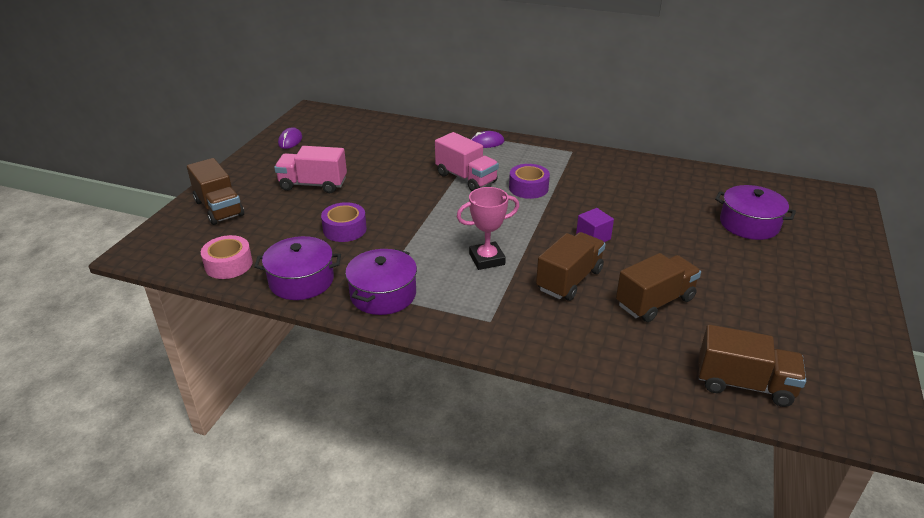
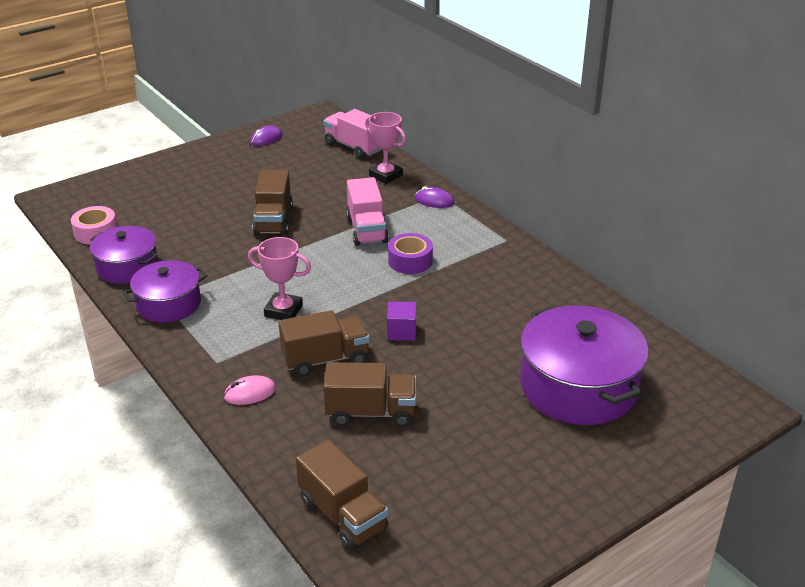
camera: 35 degrees right, 0 degrees up
(219, 208) = (142, 182): brown truck -> brown truck (273, 220)
(313, 185) = (234, 187): pink truck -> pink truck (354, 147)
(345, 229) = (209, 237): purple tape -> none
(426, 137) = (385, 175): none -> pink trophy
(550, 331) = (250, 393): none -> pink mouse
(749, 224) = (578, 386): purple pot -> purple pot, size x1.65

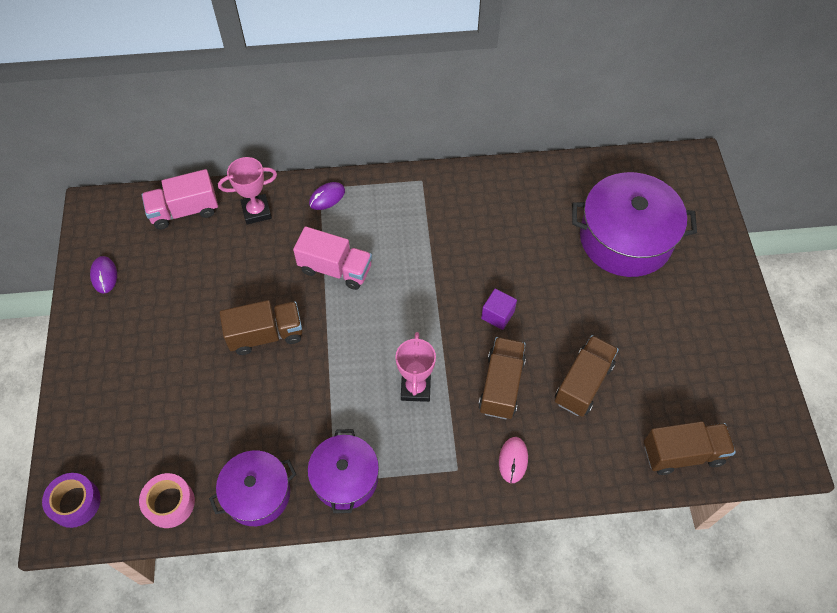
camera: 60 degrees left, 25 degrees up
(273, 220) = (266, 335): brown truck -> brown truck turned 45 degrees counterclockwise
(283, 311) = (415, 388): pink trophy -> pink trophy turned 45 degrees counterclockwise
(410, 261) = (405, 261): purple tape -> purple tape (75, 503)

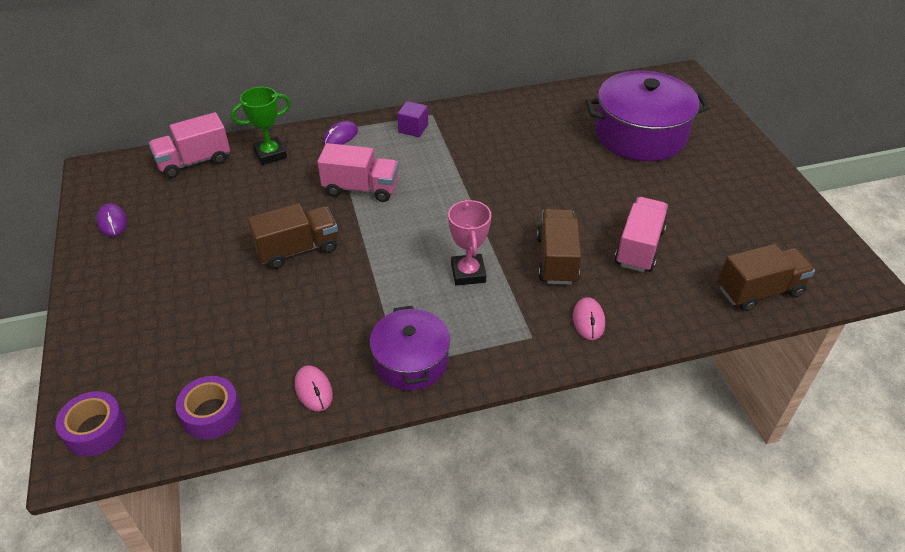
camera: 10 degrees left, 15 degrees down
(170, 503) = (211, 414): pink tape -> purple tape
(256, 211) = (270, 154): pink trophy -> green trophy
(257, 493) = (313, 390): purple pot -> pink mouse
(497, 315) = (536, 205): purple cube -> purple cube (413, 128)
(583, 383) = (639, 247): brown truck -> pink truck

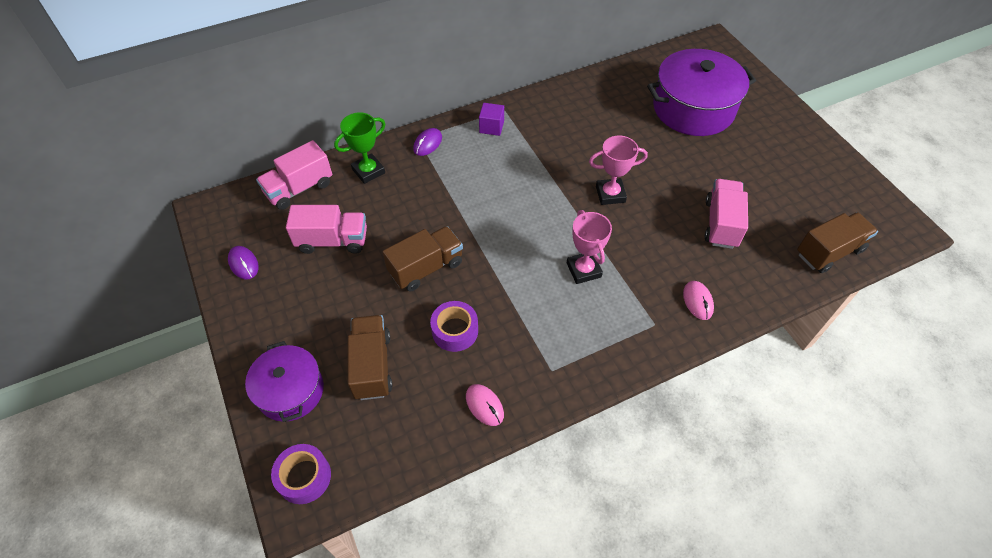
camera: 10 degrees left, 10 degrees up
(211, 414) = (402, 444): purple tape -> purple tape (455, 331)
(361, 188) = (463, 197): pink truck -> pink truck (332, 241)
(411, 361) = (560, 364): purple pot -> purple pot (290, 391)
(521, 204) = (610, 194): none -> pink trophy
(556, 260) = (655, 246): brown truck -> brown truck (372, 365)

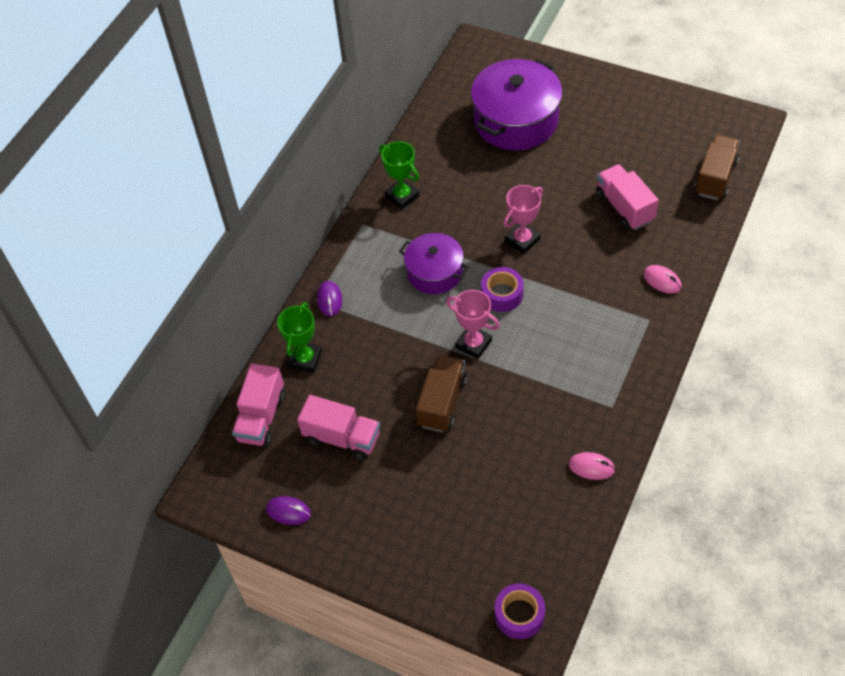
camera: 35 degrees left, 0 degrees up
(290, 391) = (441, 570): purple pot -> purple pot (434, 272)
(332, 241) = (342, 437): pink truck -> pink truck turned 60 degrees clockwise
(372, 365) = (482, 504): brown truck -> none
(455, 331) = (515, 432): purple tape -> purple tape (502, 294)
(491, 127) = (368, 247): purple cube -> none
(552, 109) = (402, 196): none -> green trophy
(583, 270) = (561, 316): pink trophy -> pink trophy (473, 344)

